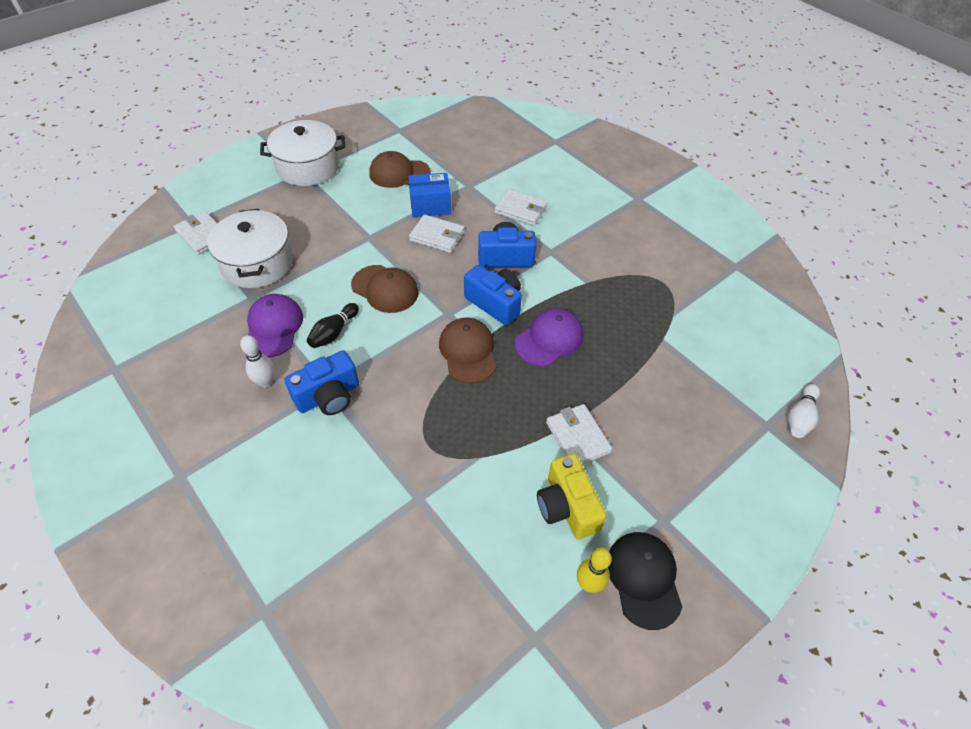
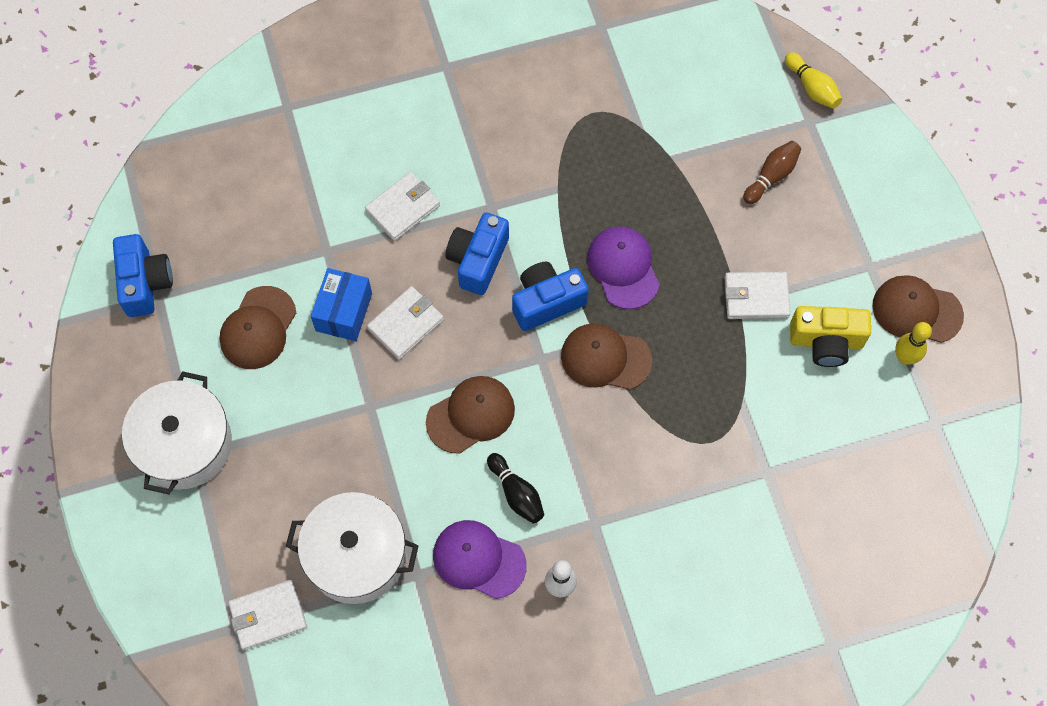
camera: 65 degrees left, 15 degrees up
(328, 396) = (607, 524): blue camera -> blue camera (145, 283)
(644, 579) = (916, 310): black cap -> brown cap
(695, 413) = (771, 176): none -> brown bowling pin
(800, 417) = (812, 88): white bowling pin -> yellow bowling pin

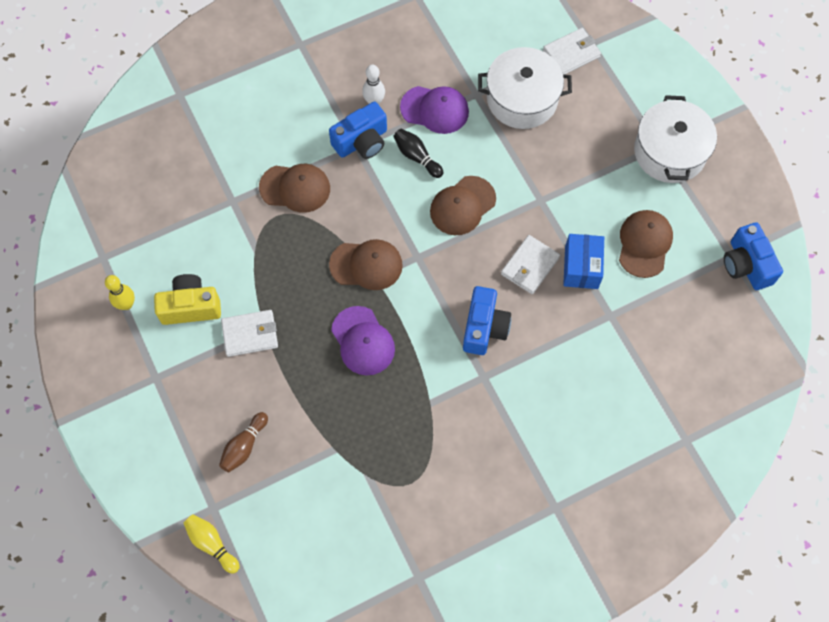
camera: 170 degrees right, 0 degrees up
(402, 208) = (558, 362): white wallet -> none
(546, 302) = (421, 302): blue camera -> blue camera (362, 141)
(916, 310) = (116, 345): brown cap -> brown cap (295, 188)

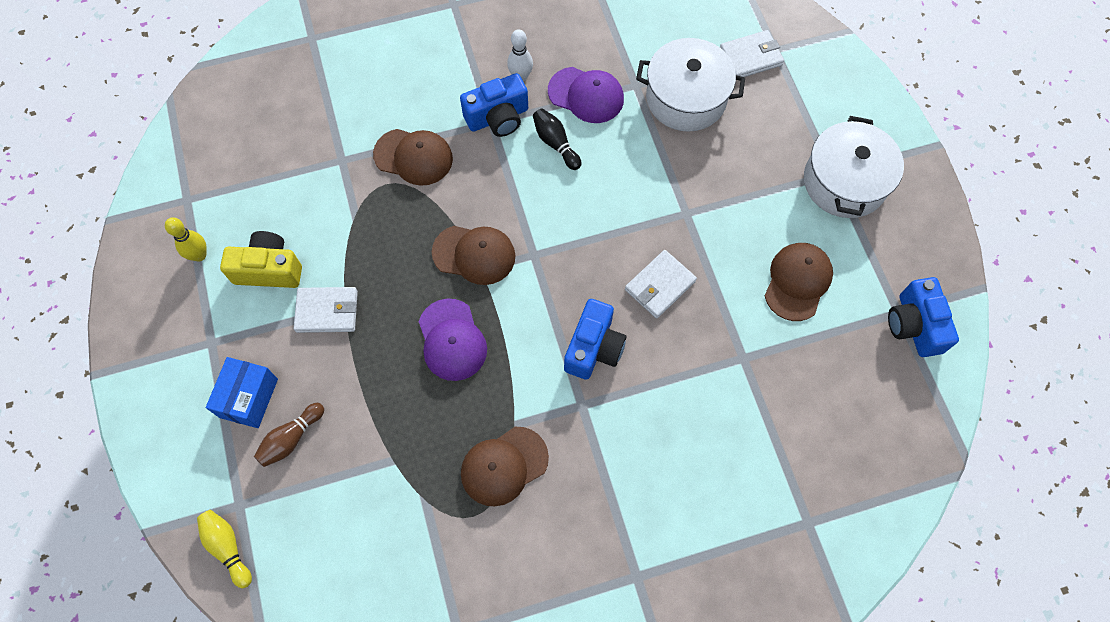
camera: 10 degrees right, 0 degrees up
(462, 206) = (596, 205): brown cap -> brown cap (504, 466)
(581, 267) = (719, 297): blue box -> blue box (249, 398)

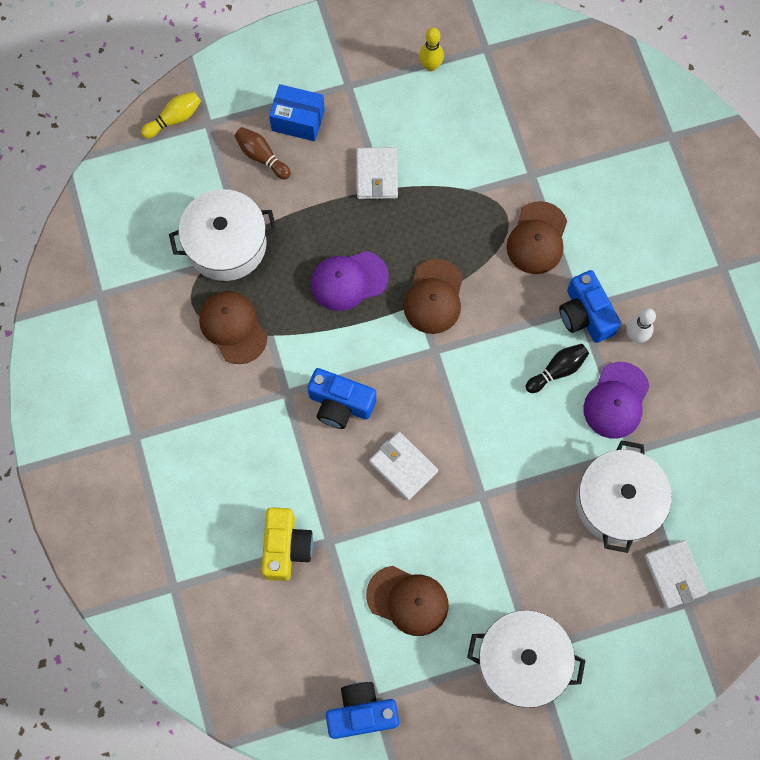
camera: 90 degrees right, 5 degrees up
(269, 269) = (417, 123): yellow camera -> yellow camera (286, 547)
(400, 477) = (226, 244): none -> white pot

